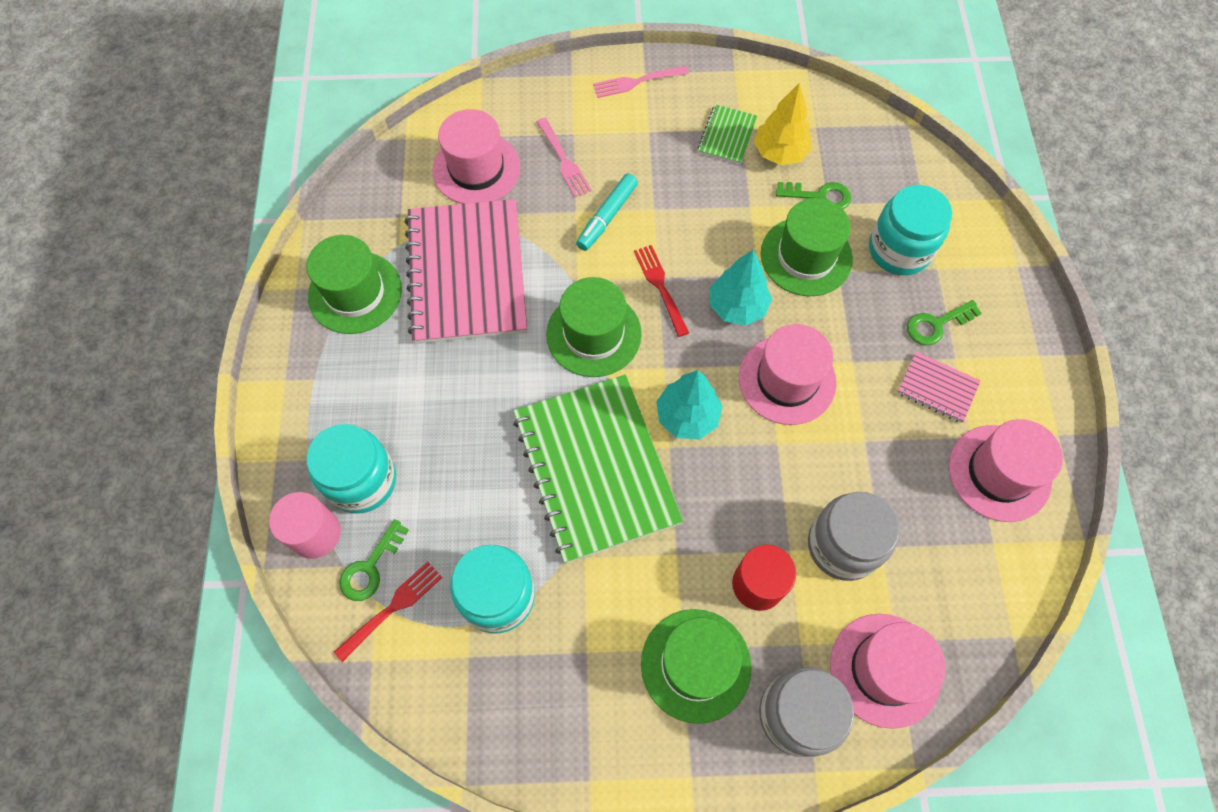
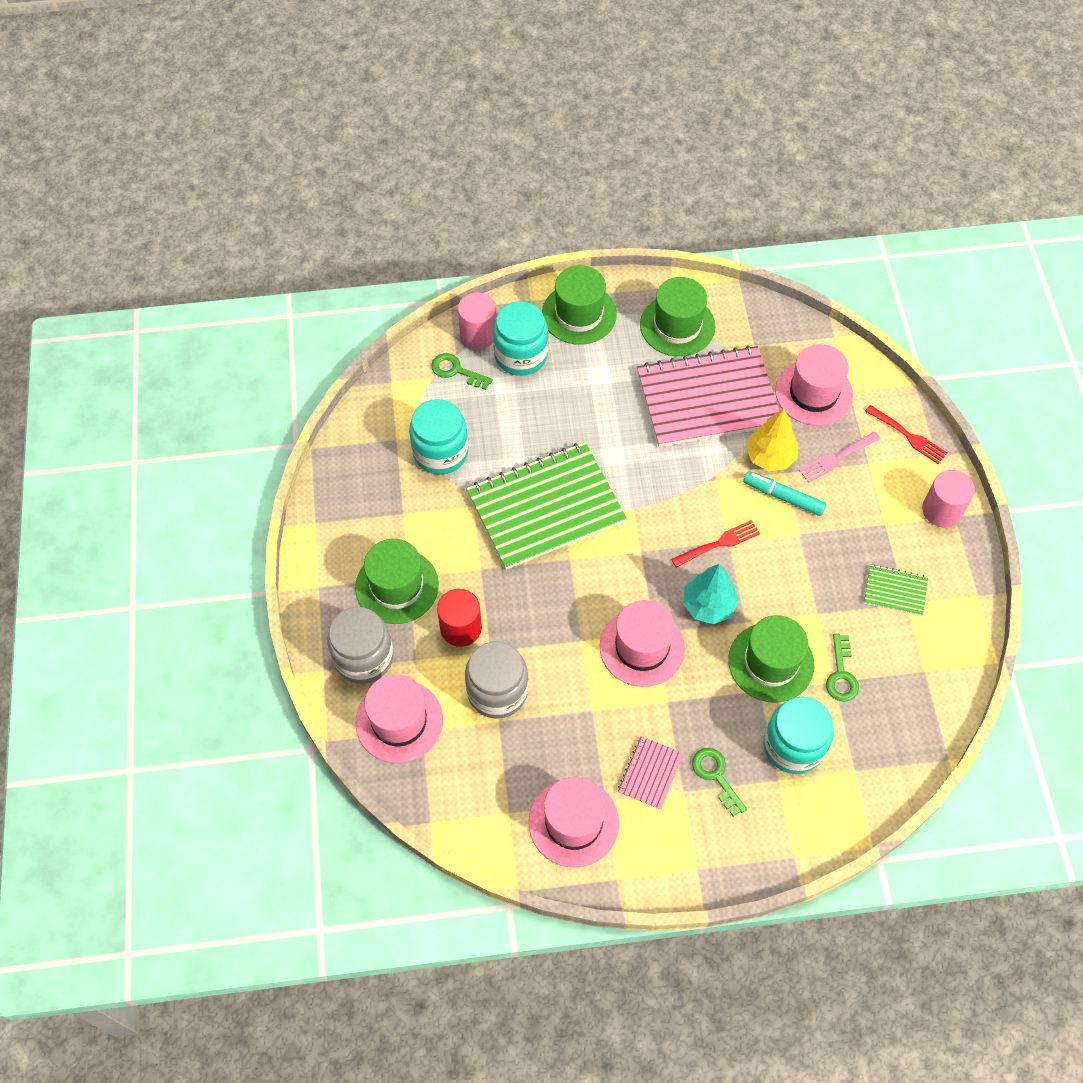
camera: 85 degrees right, 5 degrees down
(392, 608) = (428, 389): red fork -> red fork (908, 436)
(593, 334) = (665, 496): green hat -> green hat (579, 314)
(636, 82) = (941, 510): pink fork -> pink cylinder
(687, 416) = (598, 571): turquoise tree -> none
(780, 153) = (885, 638): yellow tree -> yellow tree (769, 457)

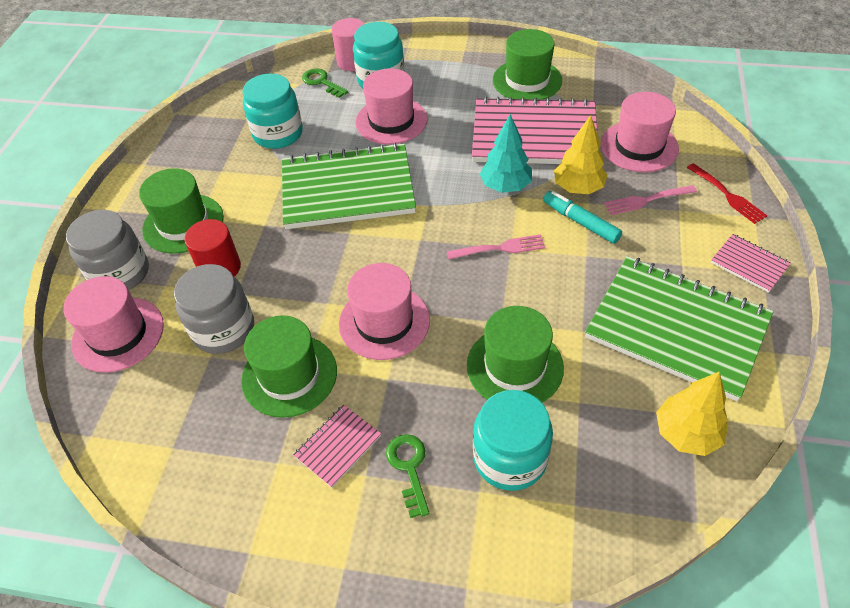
camera: 20 degrees right, 10 degrees down
(573, 822) = (232, 476): pink hat -> pink hat (391, 121)
(579, 314) = (444, 61): green hat -> green hat (289, 375)
(708, 605) = (468, 299): turquoise tree -> turquoise tree (505, 186)
(718, 544) = (500, 248): red fork -> pink fork
(841, 674) = (590, 396): green key -> none
(895, 591) = (677, 328): green notebook -> green notebook, size x2.31
(924, 688) = (686, 433): none -> yellow tree
(941, 510) = (749, 264): pink cylinder -> pink notebook

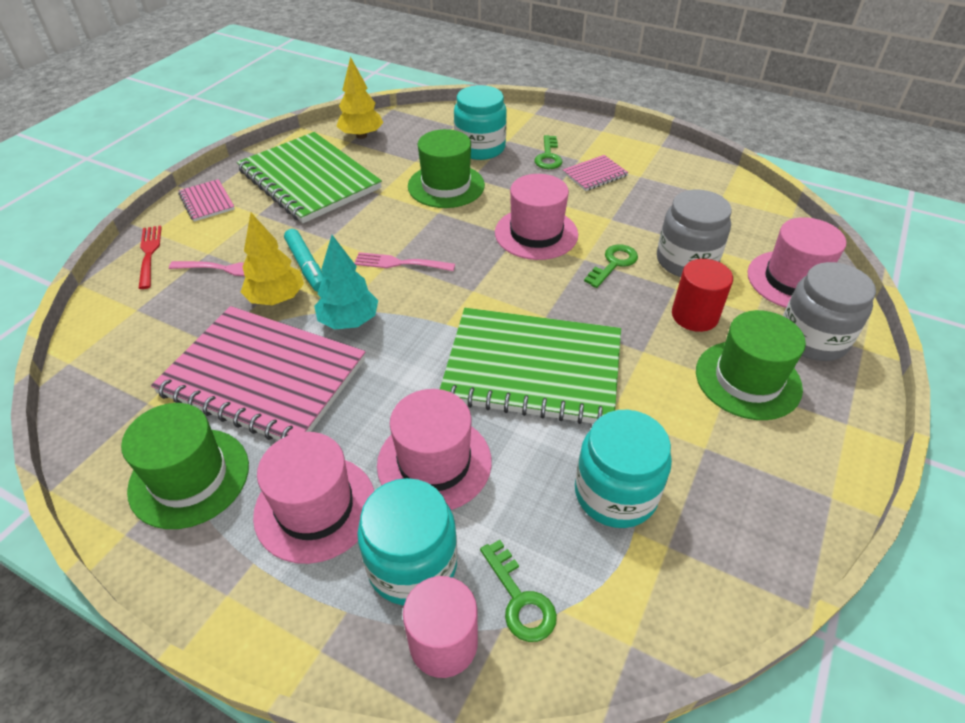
camera: 165 degrees left, 5 degrees down
(289, 375) = (626, 218): green hat -> none
(297, 305) = (613, 264): none -> green key
(639, 146) = (165, 326): pink hat -> pink hat (315, 507)

